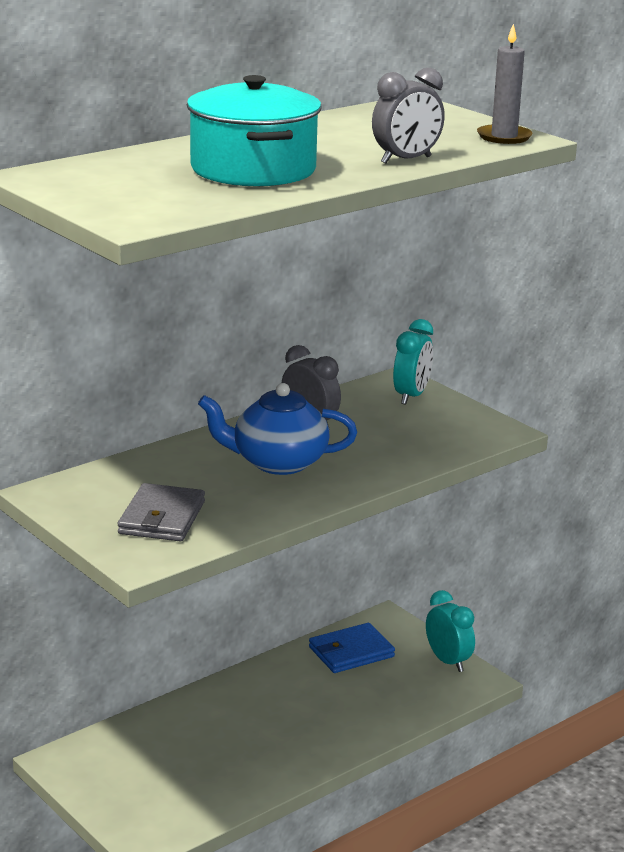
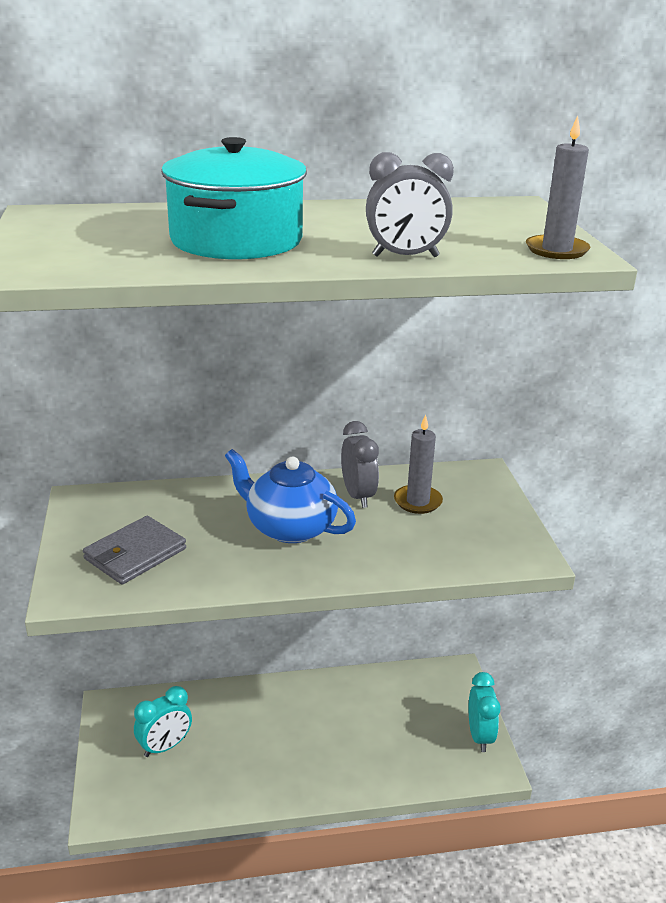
camera: 30 degrees right, 5 degrees up
(351, 652) = (404, 694): blue wallet -> none
(367, 415) = (417, 501): none -> grey candle
(411, 396) = (478, 492): turquoise clock -> turquoise clock (165, 746)

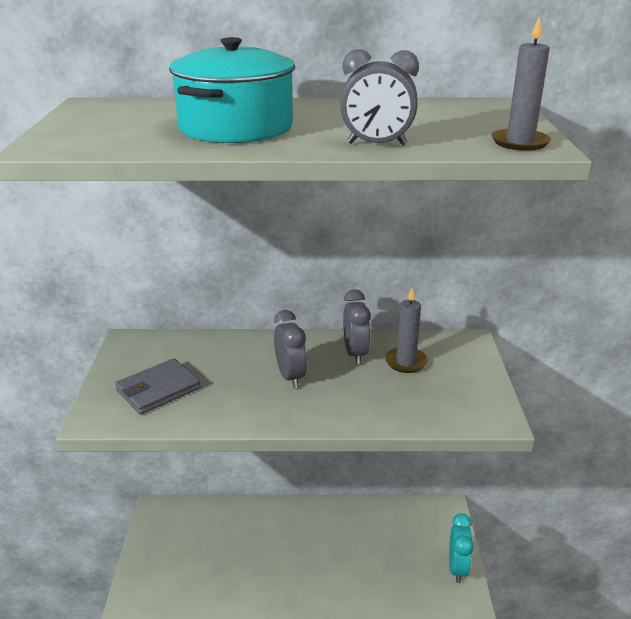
camera: 10 degrees right, 0 degrees up
(165, 746) = (192, 547): turquoise clock -> none
(289, 527) = (290, 376): blue teapot -> grey clock

